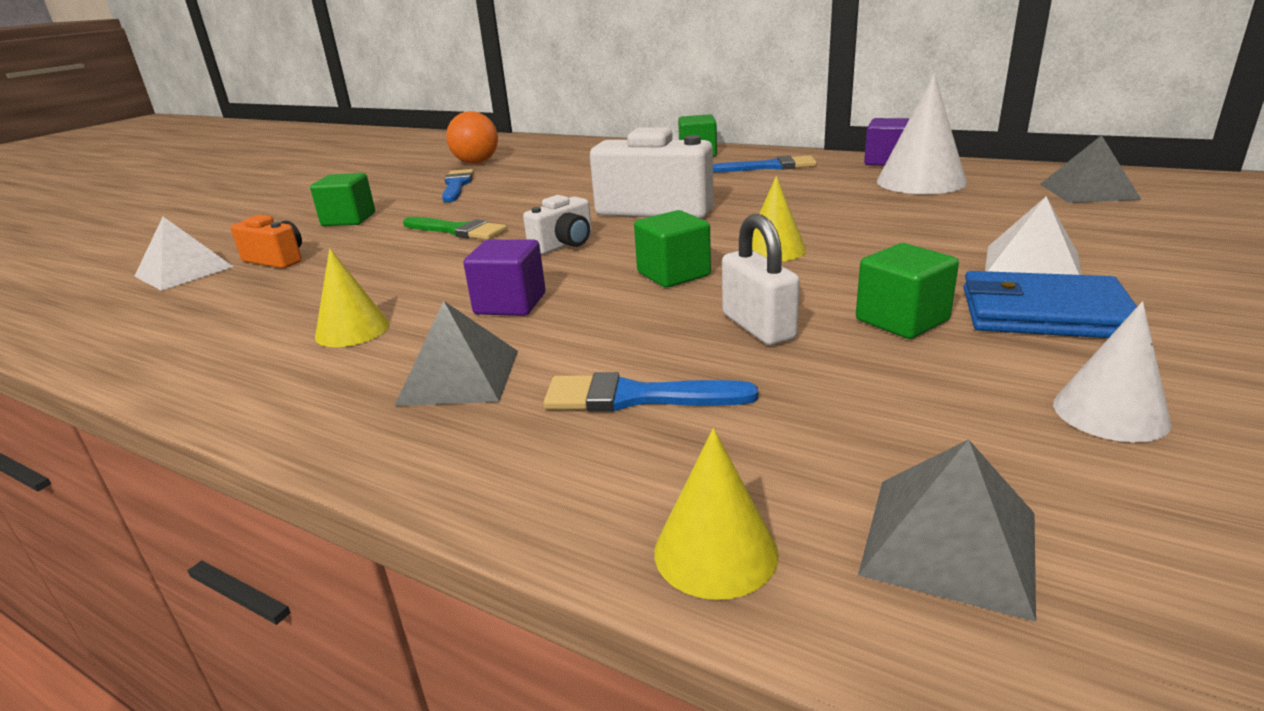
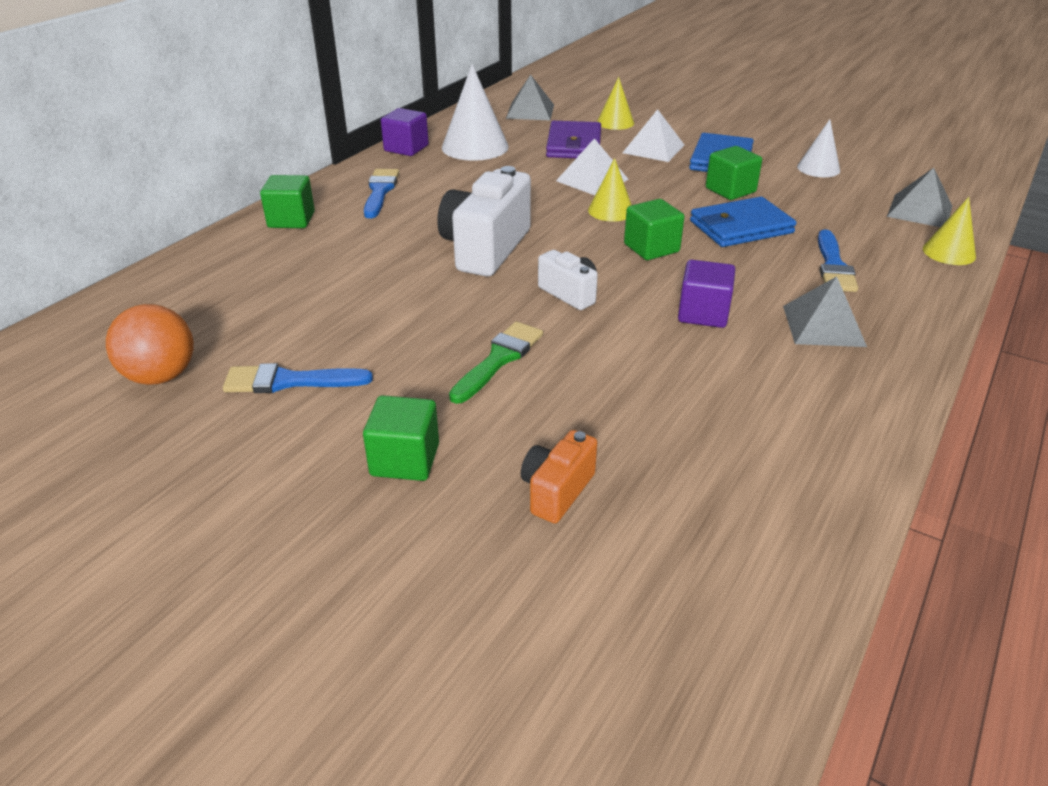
camera: 90 degrees left, 10 degrees up
(184, 271) = (578, 580): white pyramid -> white pyramid (592, 180)
(352, 330) = (755, 387): yellow cone -> yellow cone (615, 122)
(758, 327) = (740, 227): white padlock -> blue wallet
(985, 220) = (573, 145): none -> purple wallet

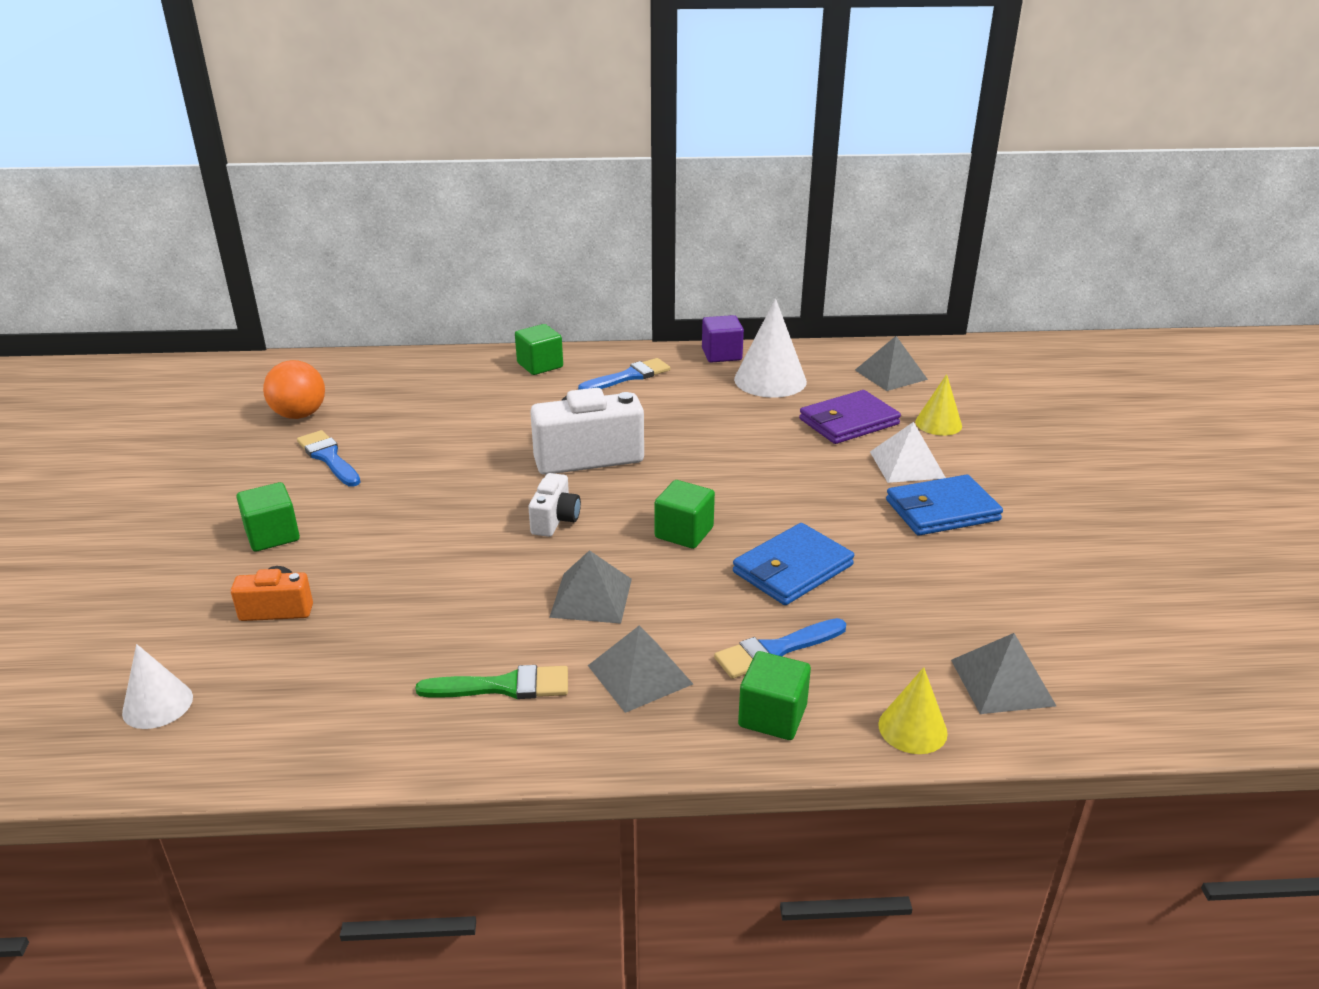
camera: 55 degrees right, 5 degrees down
(499, 359) = (424, 524): green brush -> green brush (503, 686)
(592, 180) = (784, 457): white pyramid -> none
(610, 211) = (732, 488): yellow cone -> none
(703, 313) = (591, 597): purple cube -> grey pyramid
(730, 190) = (871, 538): green cube -> green cube (772, 716)
(740, 227) = (792, 569): blue wallet -> blue wallet turned 75 degrees counterclockwise
(818, 168) = (1017, 579): white cone -> white cone (157, 704)

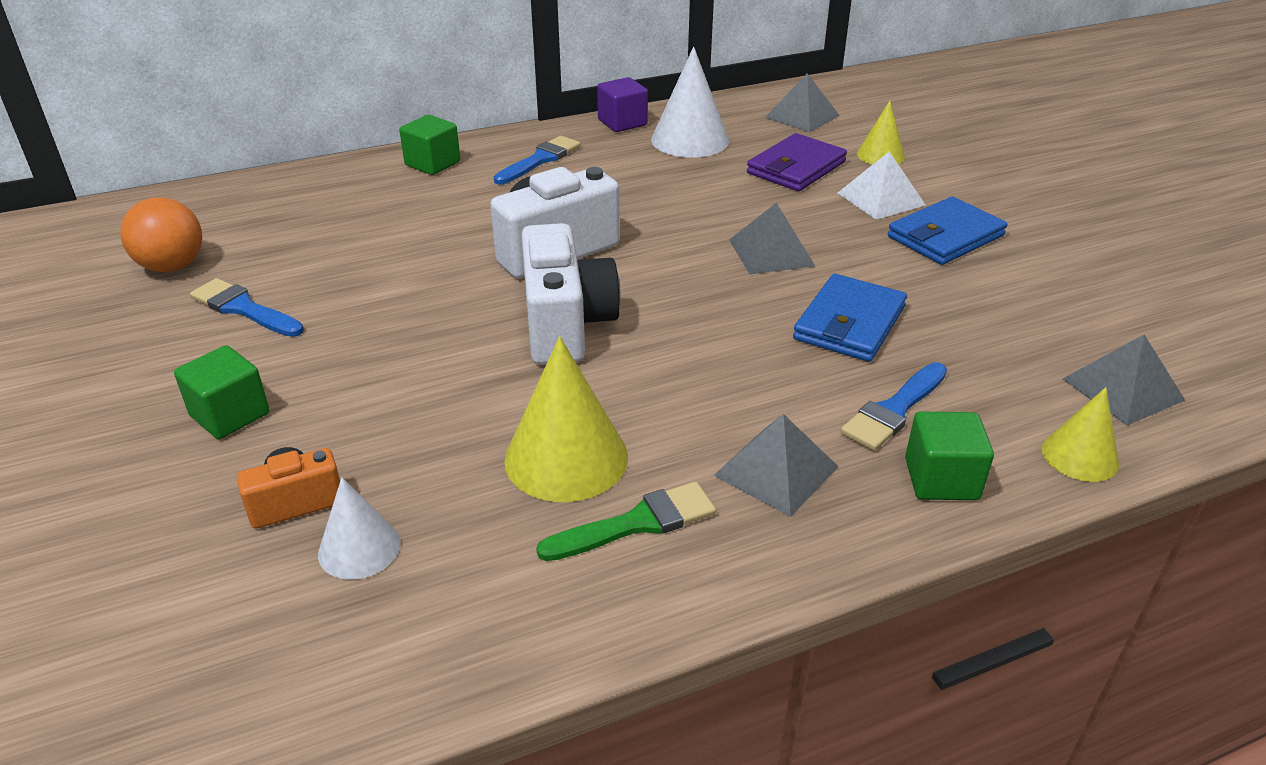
camera: 20 degrees left, 5 degrees up
(157, 704) = (207, 665): white cone -> white cone (359, 548)
(485, 624) = (566, 458): none -> yellow cone
(555, 520) = (566, 325): white camera -> white camera, size x1.87
(591, 597) = (665, 400): grey pyramid -> grey pyramid (771, 252)
(684, 532) = (714, 309): green cube -> none

